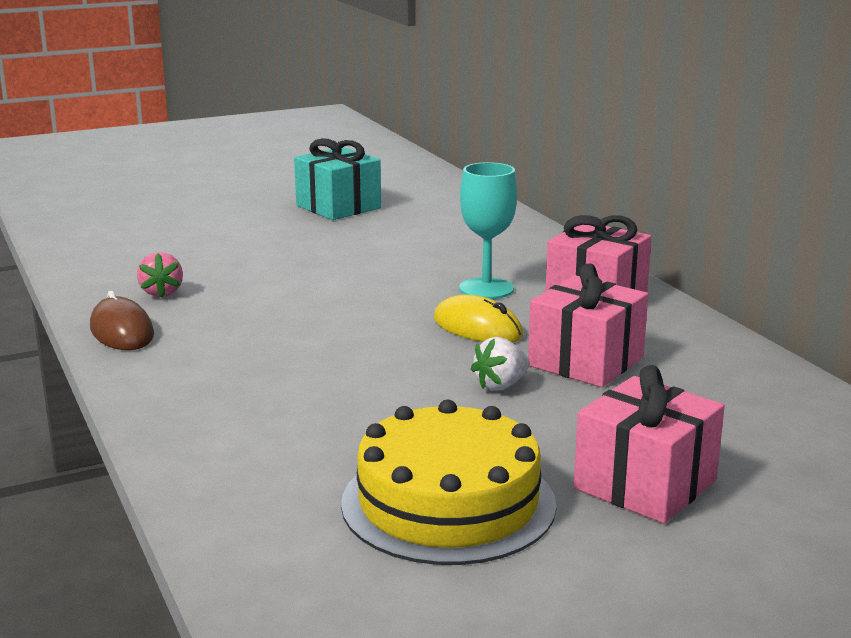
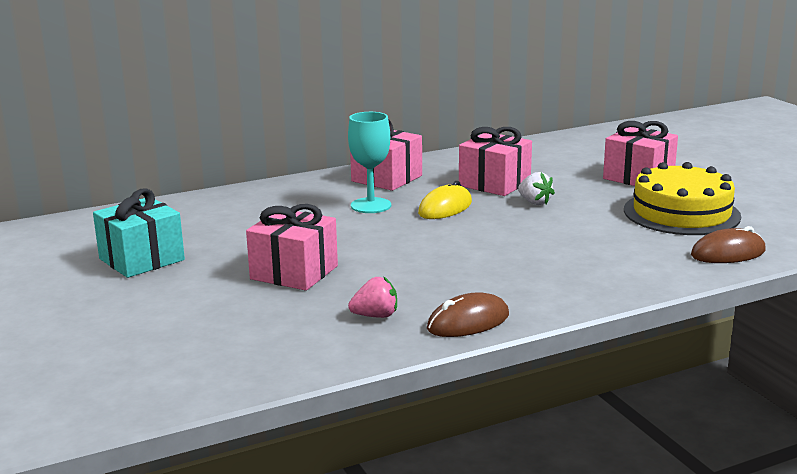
camera: 90 degrees left, 0 degrees up
(255, 520) = (728, 253): none -> brown mouse
(285, 260) = (294, 272): none -> pink gift

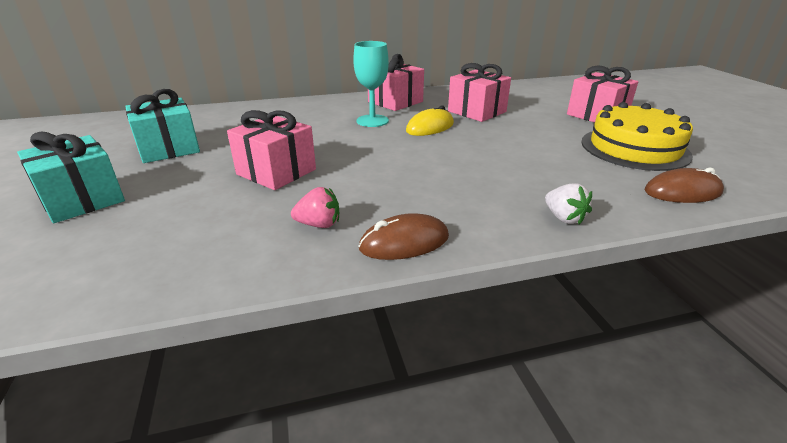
camera: 10 degrees right, 10 degrees up
(98, 319) = (82, 200): none -> turquoise gift
(534, 202) = (505, 129): white strawberry -> white strawberry (563, 218)

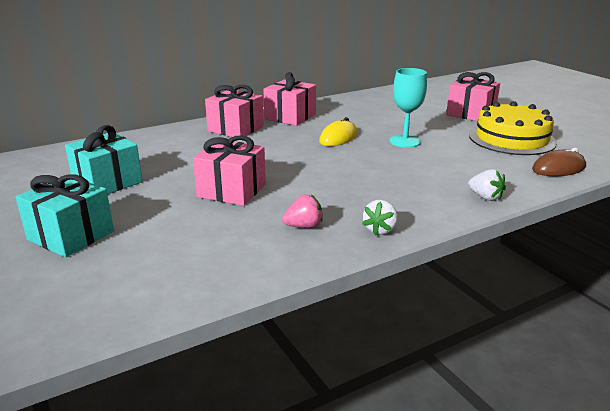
camera: 15 degrees left, 5 degrees down
(372, 121) = (282, 137): turquoise goblet -> turquoise goblet (405, 141)
(404, 242) = (380, 230): brown mouse -> white strawberry
(477, 111) = (369, 119): pink gift -> pink gift (235, 129)

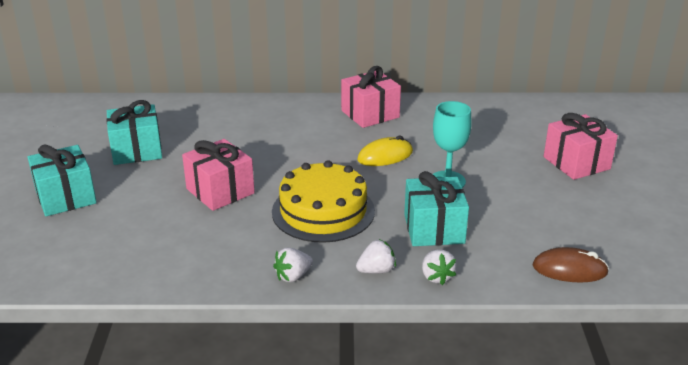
camera: 30 degrees right, 5 degrees up
(235, 129) = (300, 116): pink gift -> none
(304, 226) = (236, 249): pink strawberry -> none
(438, 206) = (376, 270): none -> white strawberry
(439, 170) = (434, 229): none -> turquoise gift
(511, 139) = (574, 213): yellow cake -> yellow cake (323, 211)

